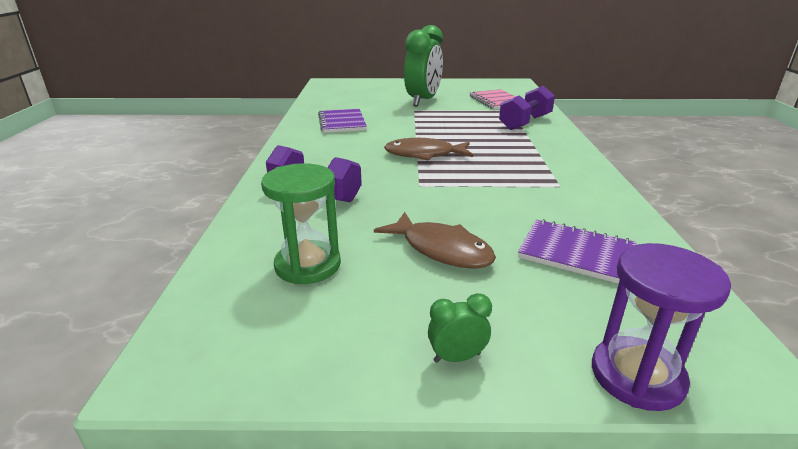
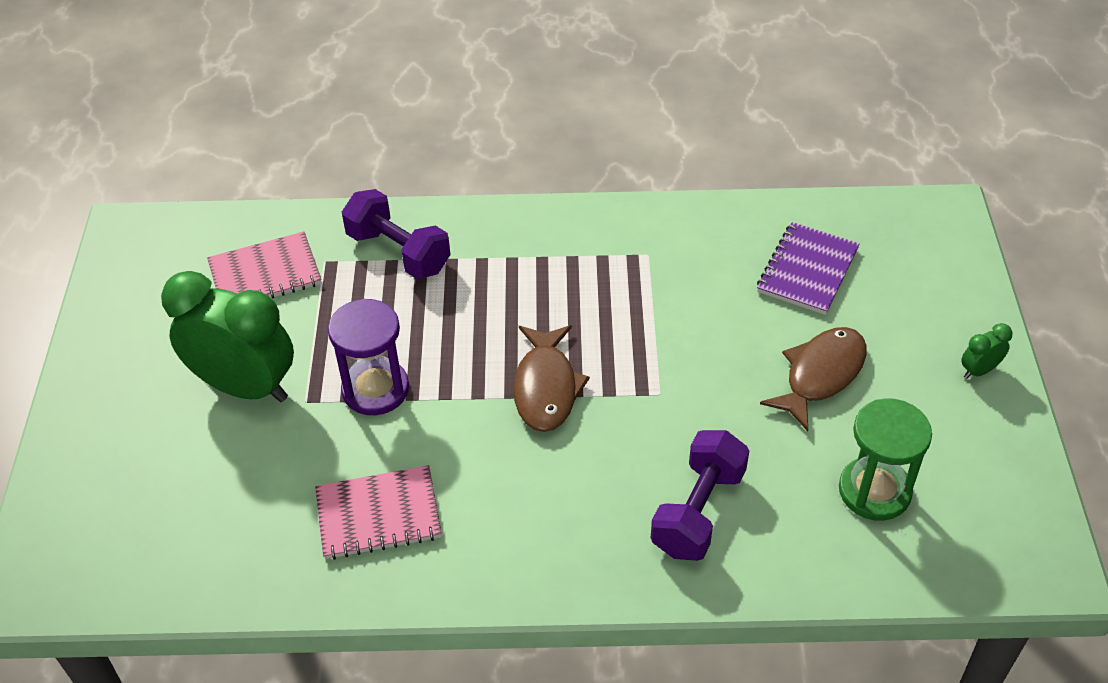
camera: 90 degrees left, 20 degrees up
(342, 123) = (378, 514): purple notebook -> pink notebook
(457, 357) = (979, 370): green clock -> green clock turned 75 degrees clockwise
(637, 376) = (968, 271): purple hourglass -> purple hourglass (375, 389)

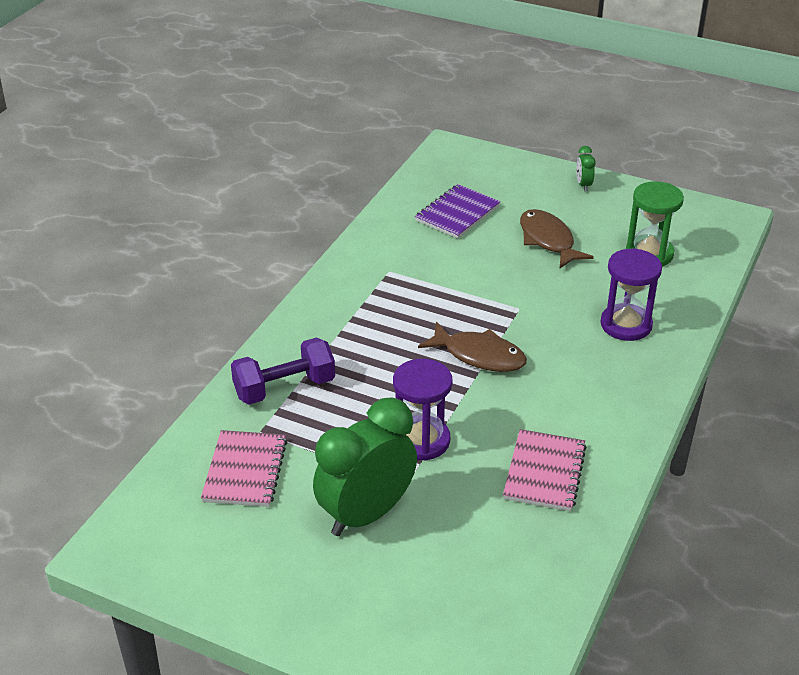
camera: 65 degrees left, 10 degrees down
(698, 511) = (626, 325): purple dumbbell -> purple hourglass
(807, 270) = (457, 213): purple notebook -> purple notebook turned 75 degrees clockwise

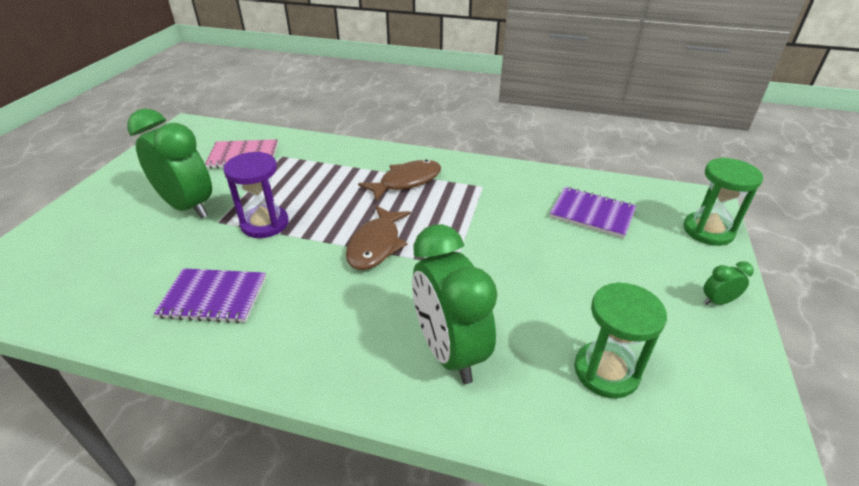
camera: 80 degrees right, 0 degrees up
(284, 388) = (326, 159): purple dumbbell -> none
(496, 161) = (708, 231): none -> green hourglass
(544, 472) = (214, 297): pink notebook -> purple notebook
(548, 240) = (582, 278): brown fish -> brown fish (406, 182)
(626, 325) = (449, 351): purple hourglass -> green clock

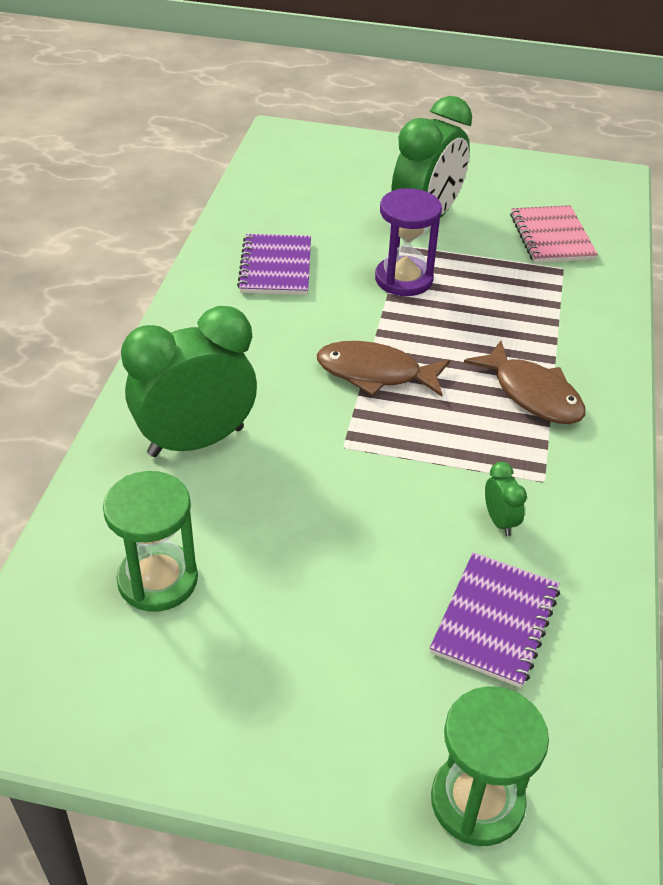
camera: 85 degrees right, 5 degrees up
(717, 301) = (283, 750): green clock -> green clock (499, 521)

